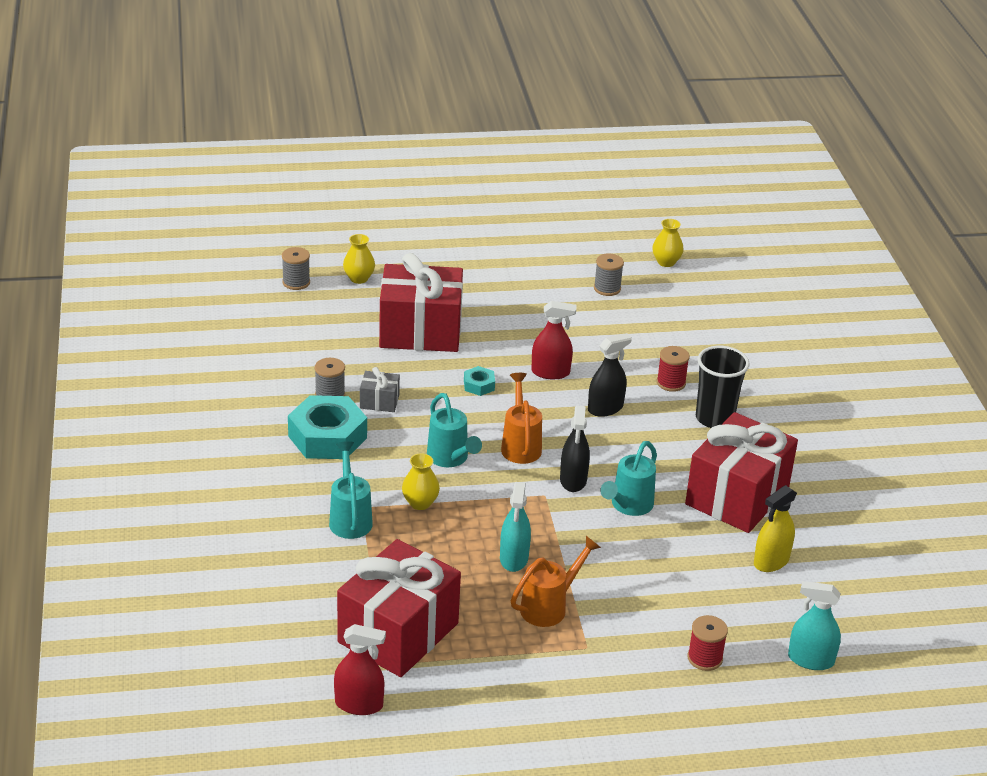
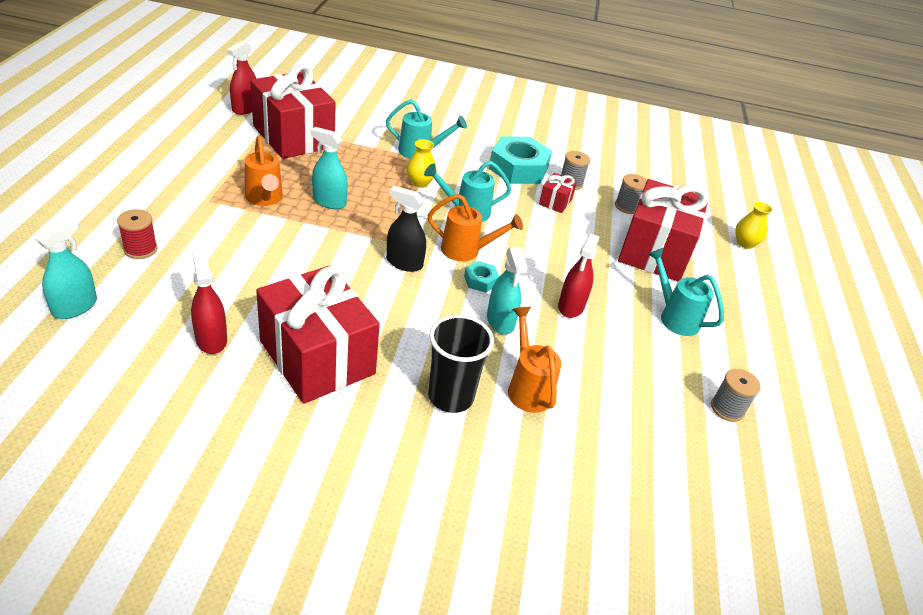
camera: 105 degrees right, 5 degrees up
(296, 282) = (738, 210): grey spool -> grey spool (627, 206)
(379, 401) = (555, 202): grey gift -> red gift
(479, 385) = (563, 257): turquoise nut -> turquoise nut (480, 281)
(605, 408) = (500, 321): black spray bottle -> turquoise spray bottle
(628, 506) = (350, 281): turquoise watering can -> turquoise watering can (674, 317)
(666, 262) = (793, 494): yellow vase -> none
(671, 383) = (527, 388): red spool -> orange watering can
(771, 561) = (211, 339): yellow spray bottle -> red spray bottle

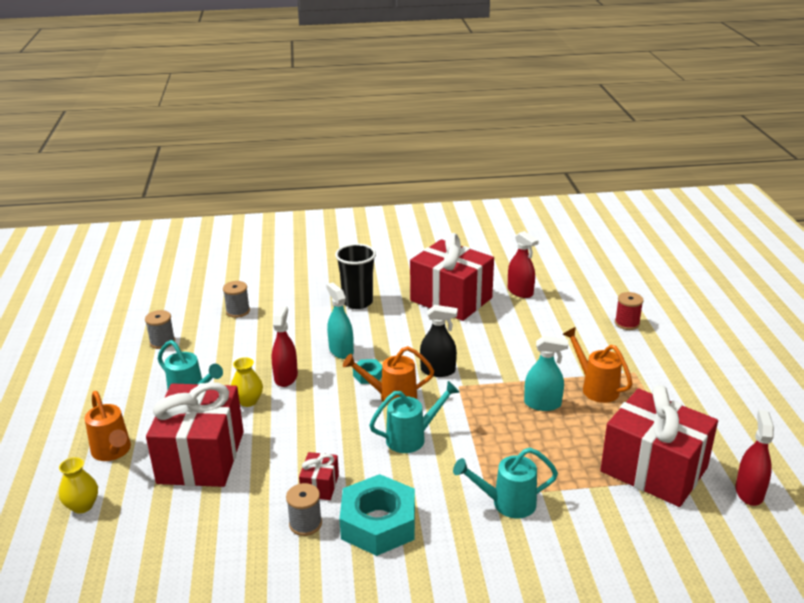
camera: 170 degrees right, 10 degrees down
(75, 307) = (613, 285): turquoise spray bottle -> none
(420, 182) = (478, 457): yellow vase -> yellow vase (248, 401)
(527, 388) = (309, 318): orange watering can -> orange watering can (113, 452)
(627, 206) = (230, 510): grey spool -> grey spool (238, 311)

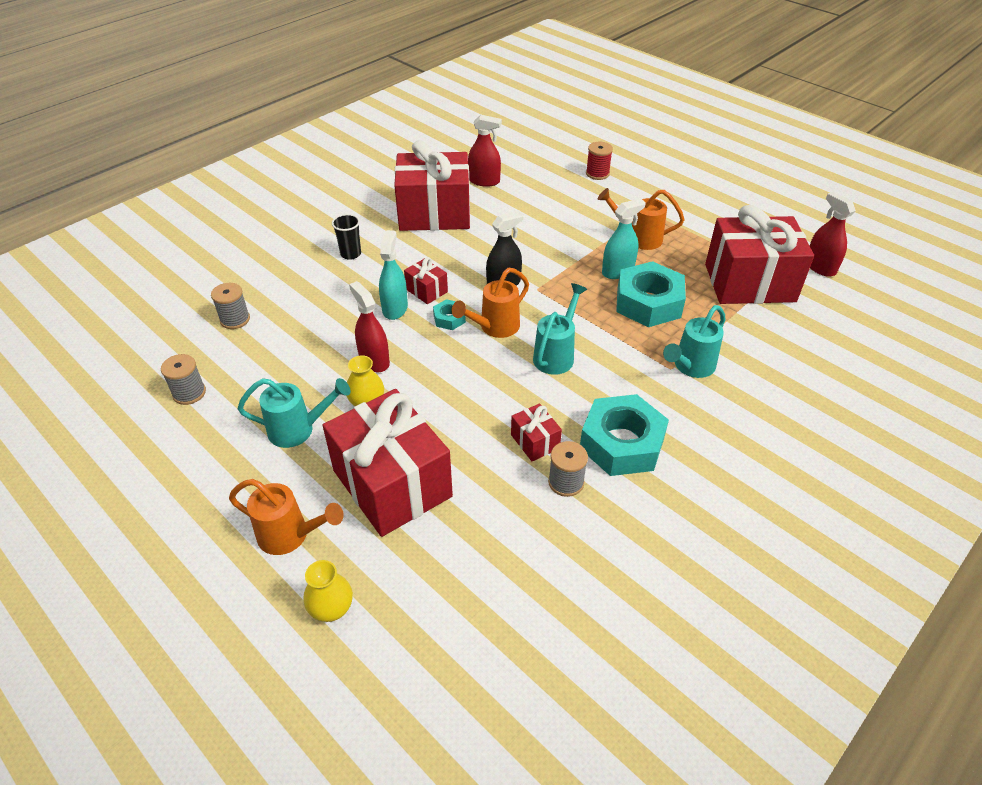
camera: 40 degrees left, 15 degrees up
(341, 351) = (395, 308): turquoise spray bottle -> turquoise spray bottle turned 75 degrees clockwise
(357, 302) = (350, 254): black cup -> black cup, size x0.60
(377, 349) = (426, 290): none -> red gift
(536, 439) = (648, 303): none -> turquoise nut

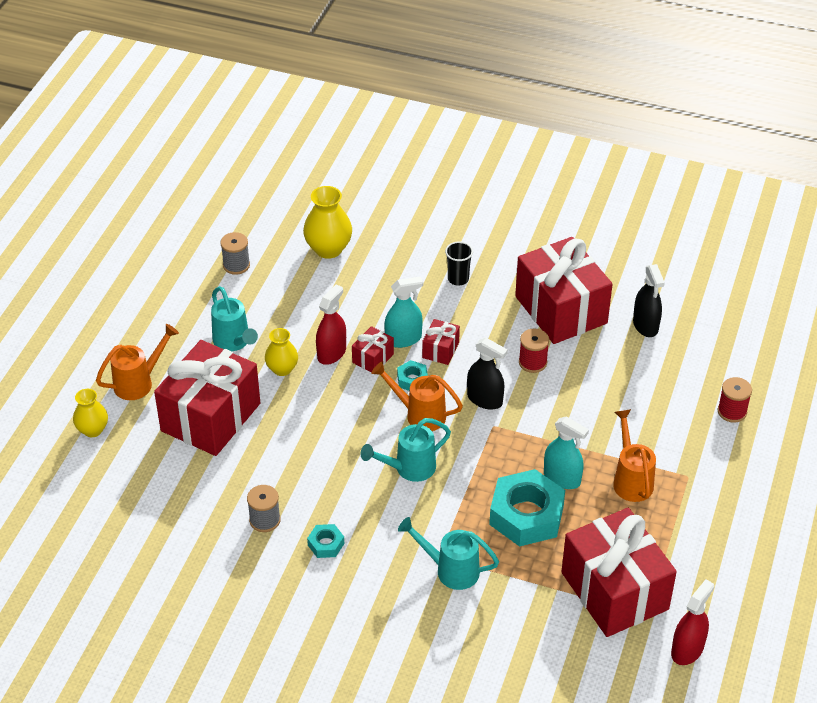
camera: 65 degrees right, 0 degrees up
(235, 319) = (328, 249): grey spool -> yellow vase
(290, 535) = (139, 382): orange watering can -> orange watering can turned 120 degrees counterclockwise
(481, 245) = (532, 362): none -> red spool
(484, 181) = (645, 325): red spray bottle -> black spray bottle
(535, 441) = (297, 487): red gift -> red gift (373, 358)
(556, 355) = (409, 468): turquoise watering can -> turquoise watering can turned 150 degrees clockwise
(621, 443) = (326, 544): turquoise nut -> turquoise nut, size x0.46

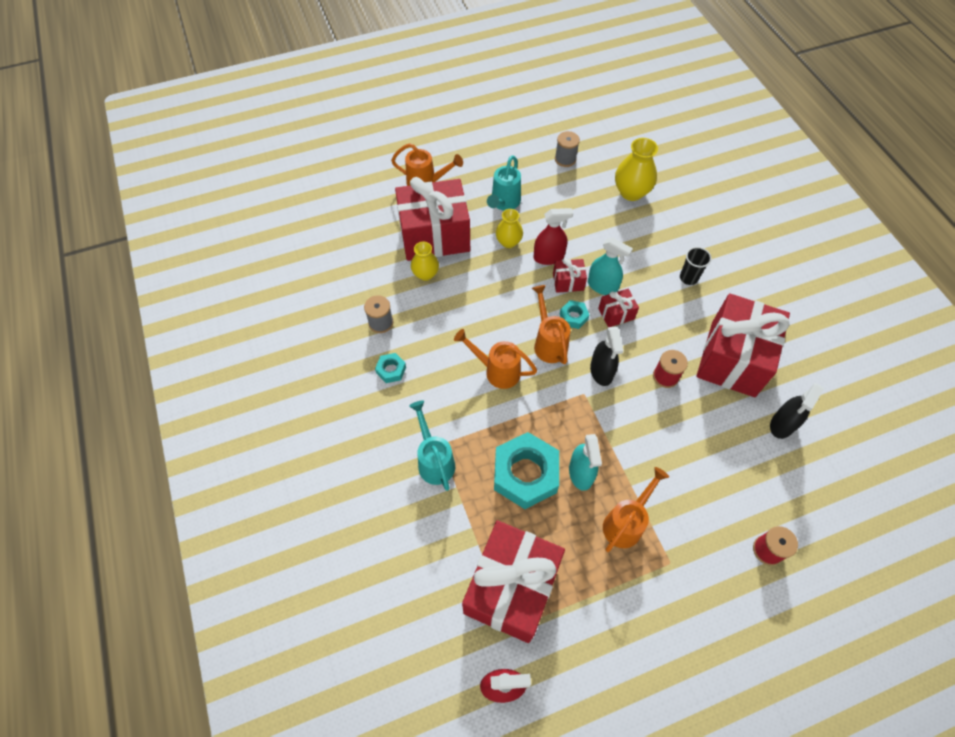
camera: 50 degrees right, 15 degrees up
(93, 430) = (370, 189): yellow vase -> yellow vase (425, 274)
(409, 468) = (497, 371): turquoise watering can -> orange watering can

